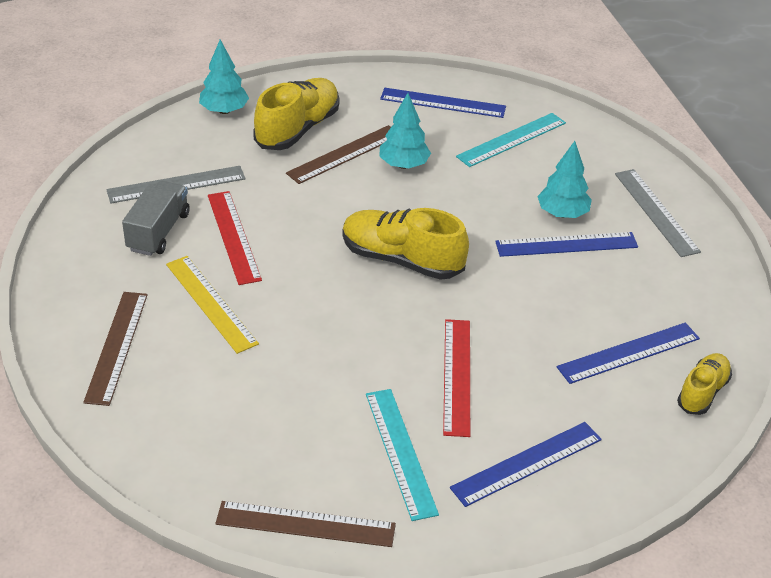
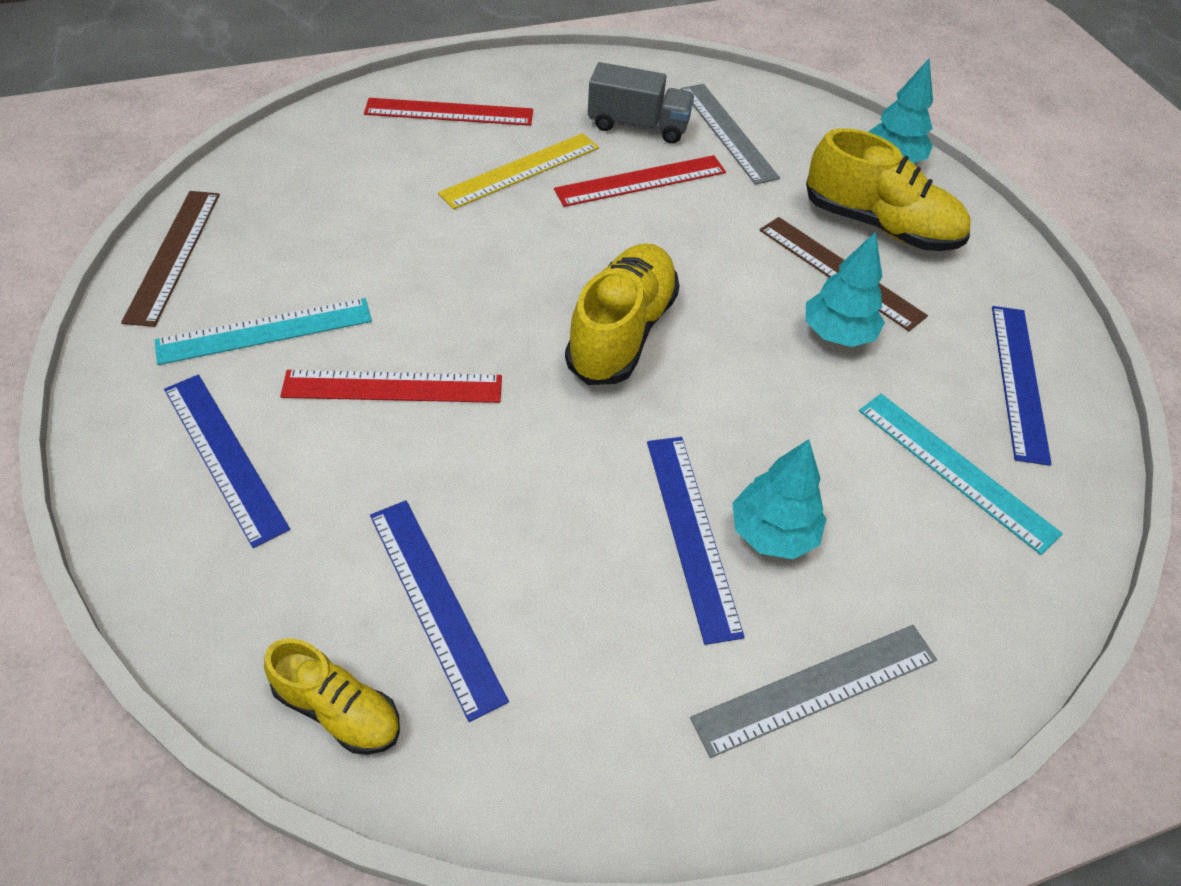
camera: 85 degrees right, 10 degrees up
(117, 347) = (449, 112): brown ruler -> red ruler

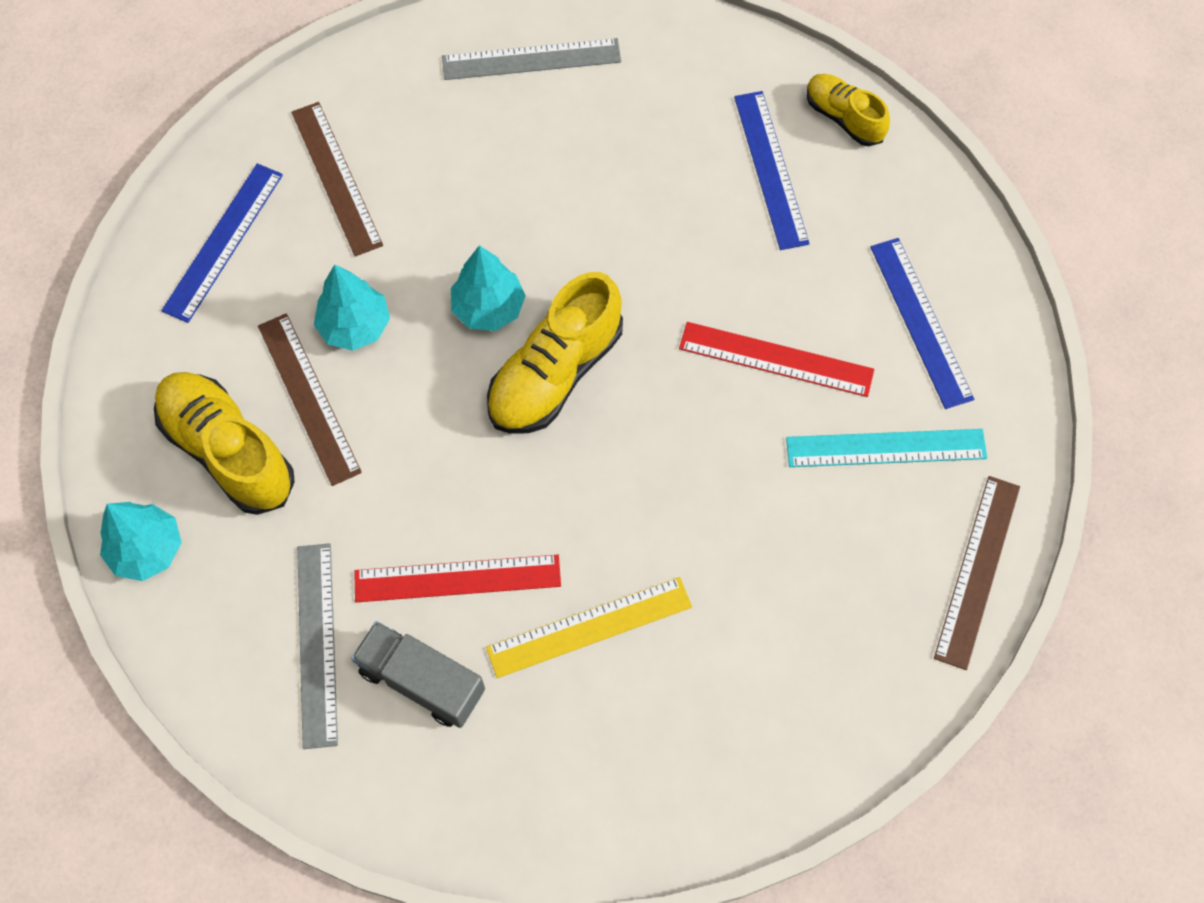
camera: 160 degrees left, 15 degrees up
(449, 112) = (650, 760): red ruler -> none
(692, 533) = (569, 176): blue ruler -> none
(773, 533) = (508, 163): turquoise tree -> turquoise tree (488, 308)
(955, 470) = (337, 178): turquoise ruler -> brown ruler

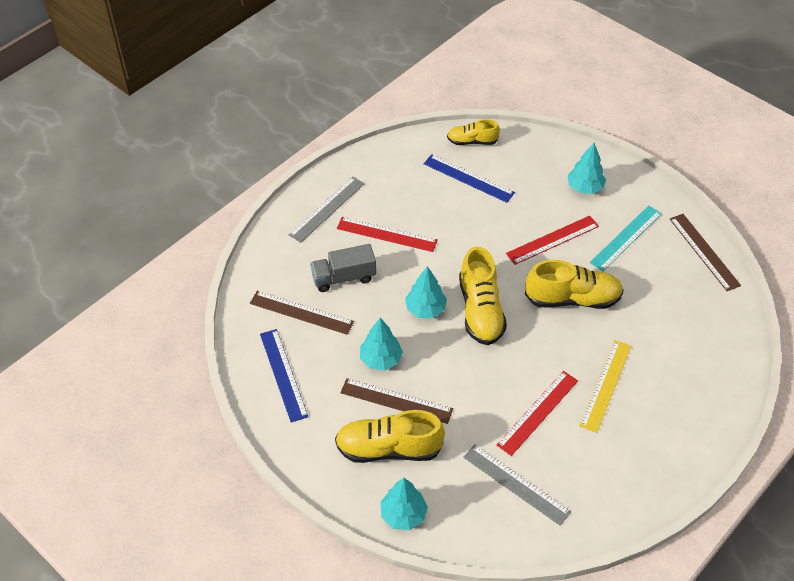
camera: 45 degrees left, 15 degrees down
(422, 681) = (571, 459): grey truck -> grey truck (344, 277)
(564, 160) = (387, 234): none -> red ruler
(697, 468) = (572, 299): none -> yellow shoe
(921, 321) = (585, 187): blue ruler -> turquoise tree

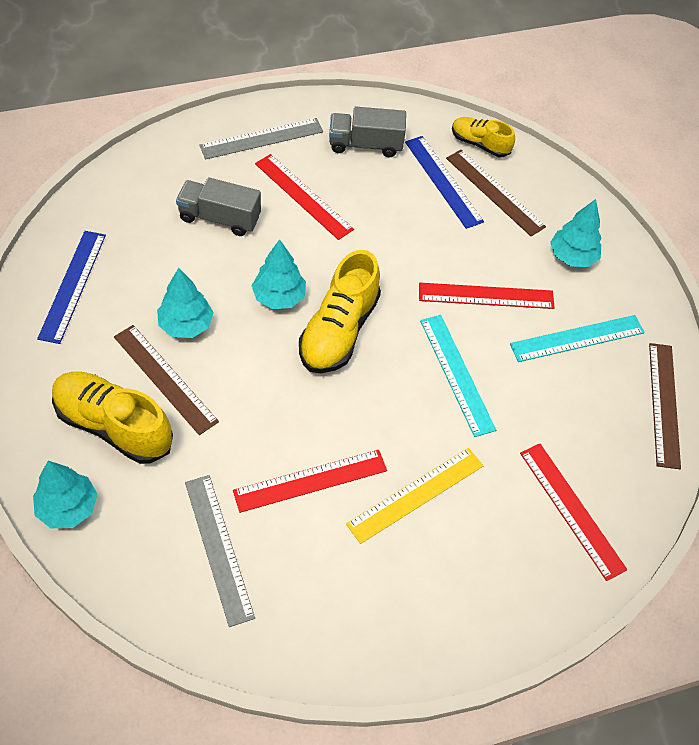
camera: 25 degrees right, 5 degrees up
(301, 312) = (145, 231): brown ruler -> brown ruler (495, 192)
(399, 178) = (365, 144): none -> grey truck
(572, 299) = (456, 374): yellow shoe -> turquoise ruler
(699, 344) = (571, 510): none -> red ruler

